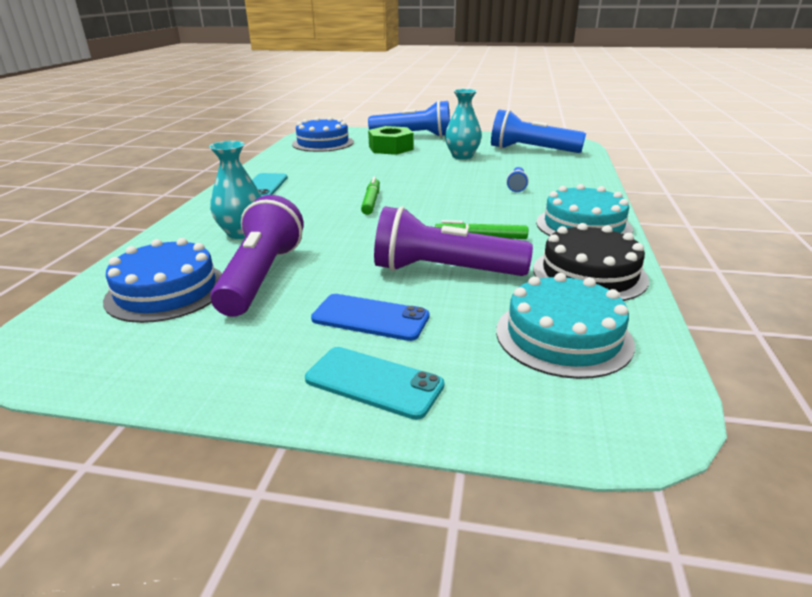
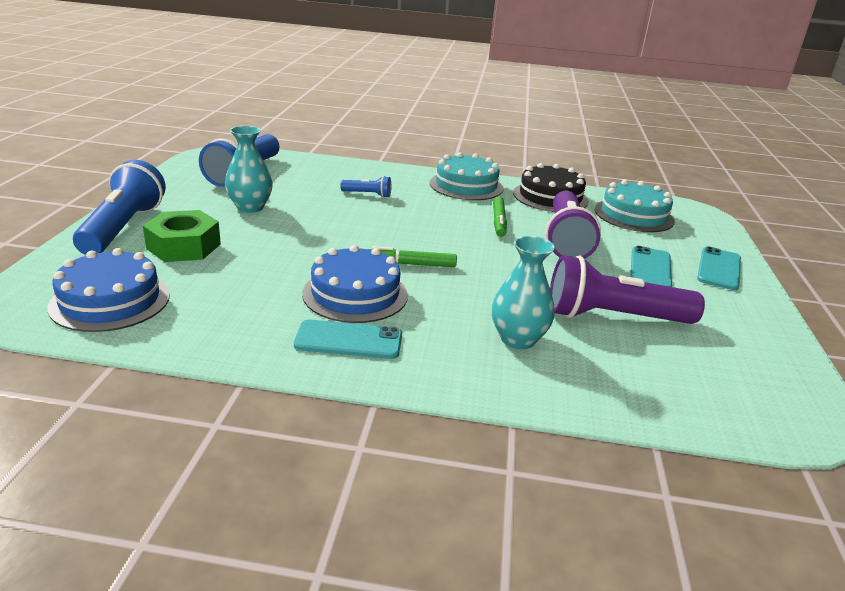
camera: 95 degrees left, 0 degrees up
(166, 291) = (667, 367): blue cake -> blue cake (355, 294)
(370, 318) = (650, 269): blue phone -> turquoise phone

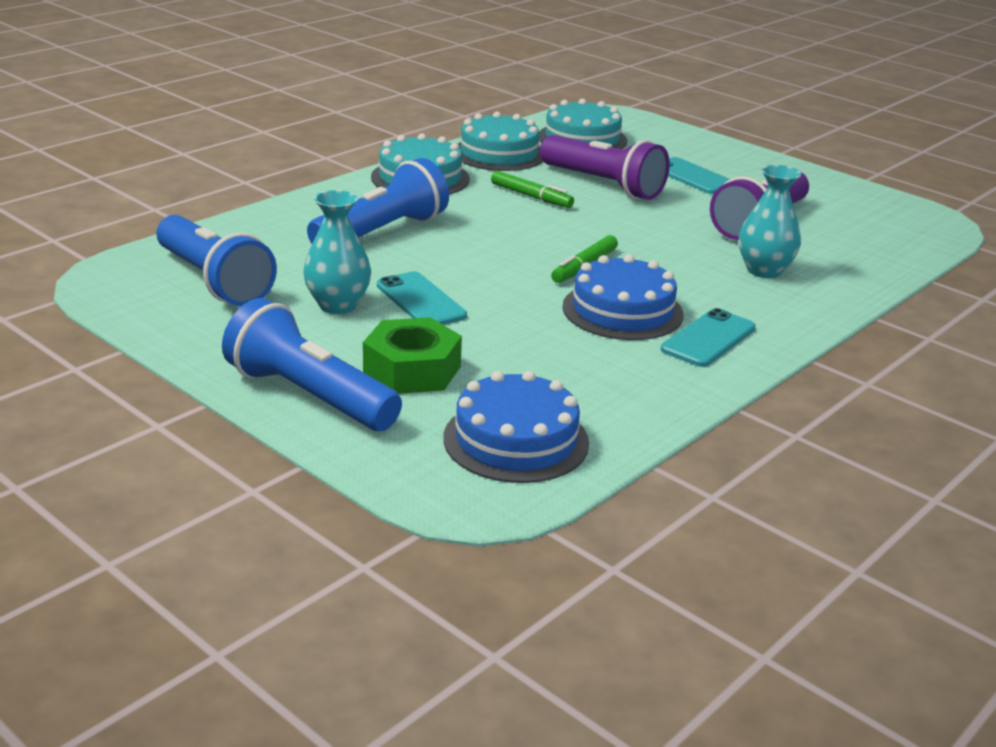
camera: 55 degrees left, 0 degrees up
(368, 194) = (382, 232): blue flashlight -> blue flashlight, size x2.17
(550, 197) = (499, 153): black cake -> turquoise cake
(719, 269) = (716, 154): turquoise phone -> turquoise phone (421, 300)

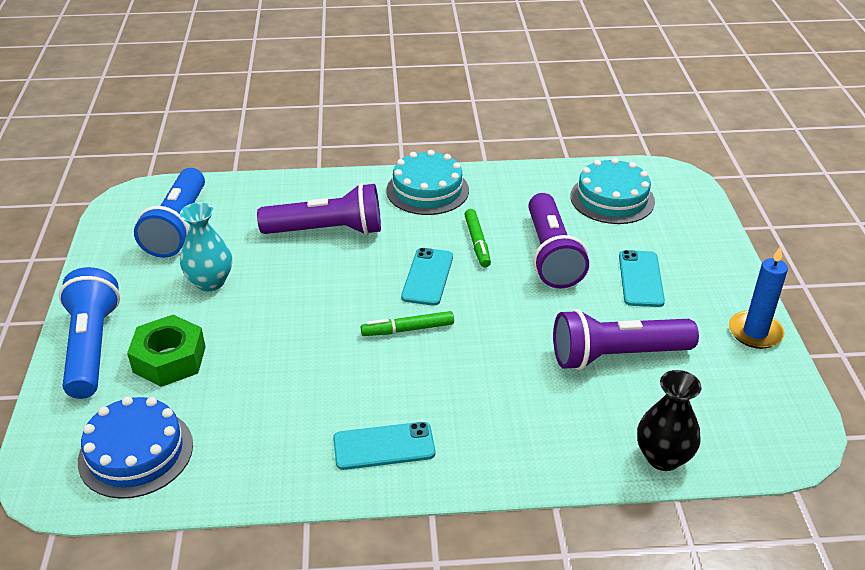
camera: 45 degrees right, 10 degrees up
(382, 232) = (327, 230): blue flashlight -> purple flashlight
(421, 300) = (260, 304): turquoise phone -> turquoise phone (428, 277)
(499, 153) = (521, 188): turquoise cake -> none
(622, 310) = (368, 385): blue cake -> none
(764, 270) = (536, 406): turquoise vase -> none
(816, 179) = (755, 332): none -> blue candle
(888, 262) = (663, 457): none -> black vase

